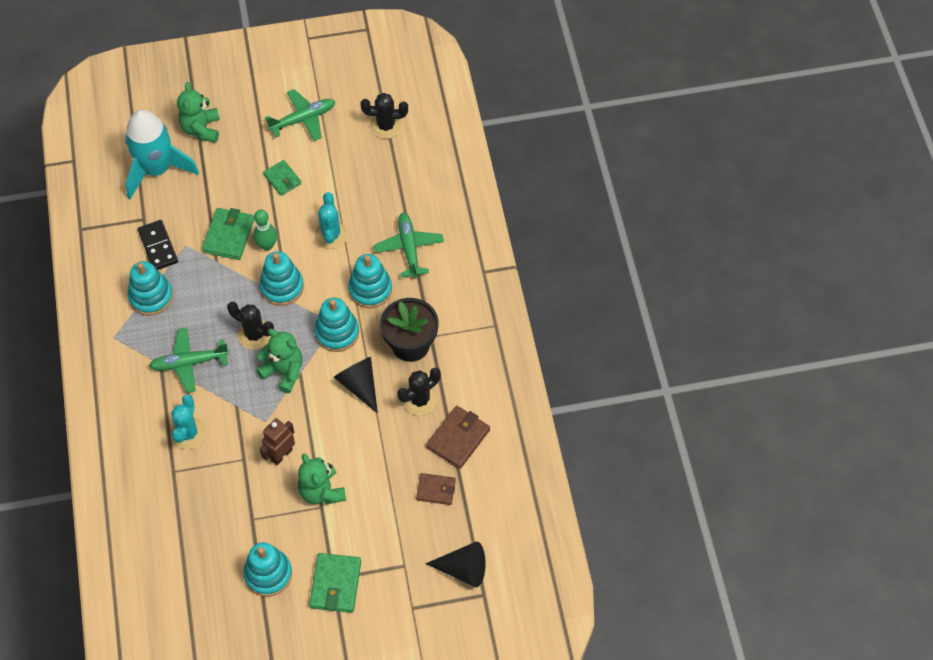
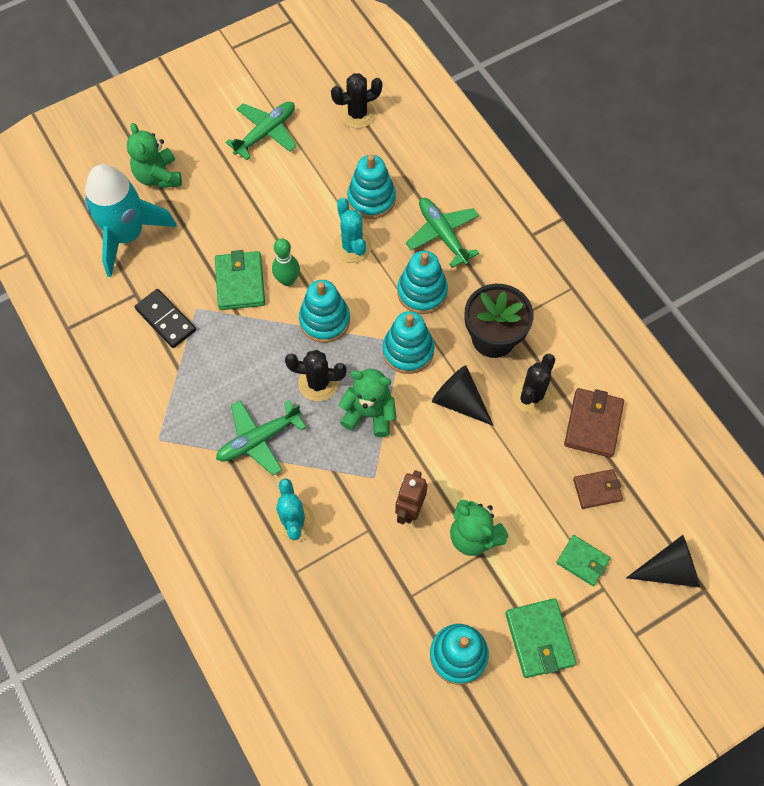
camera: 20 degrees left, 5 degrees up
(151, 297) = (182, 379): turquoise stacking toy -> turquoise stacking toy (371, 199)
(282, 179) = (272, 203): green wallet -> green wallet (582, 561)

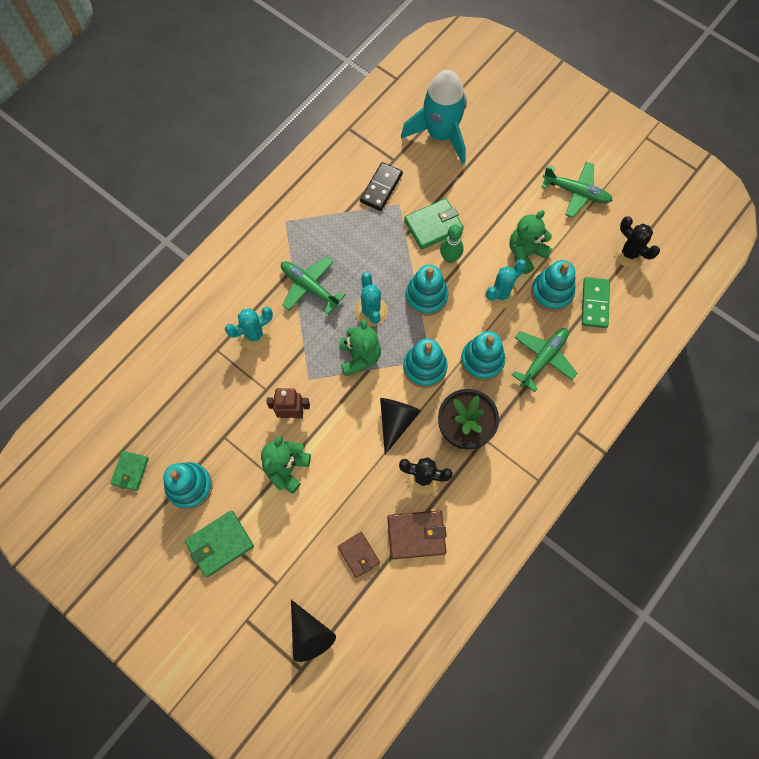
camera: 70 degrees right, 5 degrees up
(158, 176) = (500, 134): green teddy bear -> green teddy bear (525, 253)
(318, 383) = (371, 311): black cactus -> turquoise cactus
(400, 165) = (595, 303): none -> green domino
(582, 561) = (293, 560): green wallet -> green wallet (130, 471)

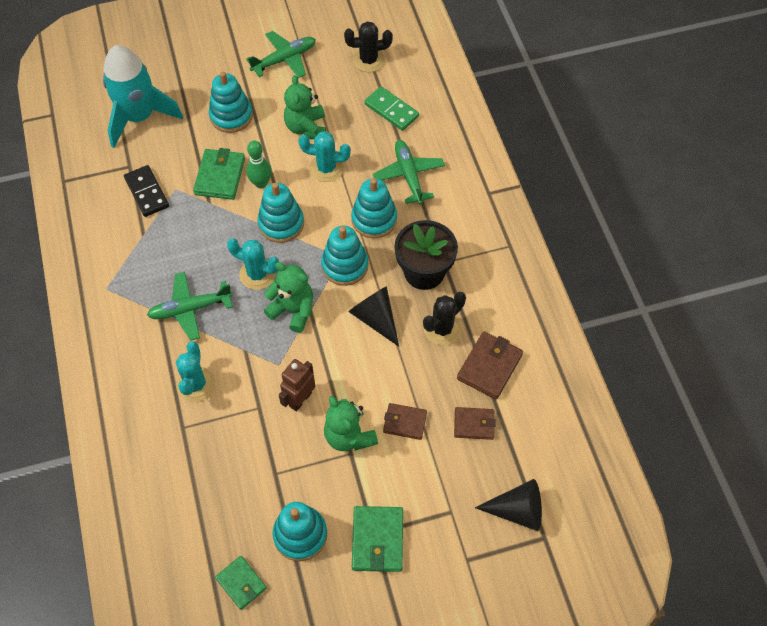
camera: 55 degrees left, 10 degrees down
(324, 501) = (404, 422): none -> brown wallet
(500, 294) = (326, 168): turquoise cactus -> turquoise cactus turned 75 degrees counterclockwise
(552, 292) = (356, 132): turquoise stacking toy -> turquoise stacking toy (231, 116)

